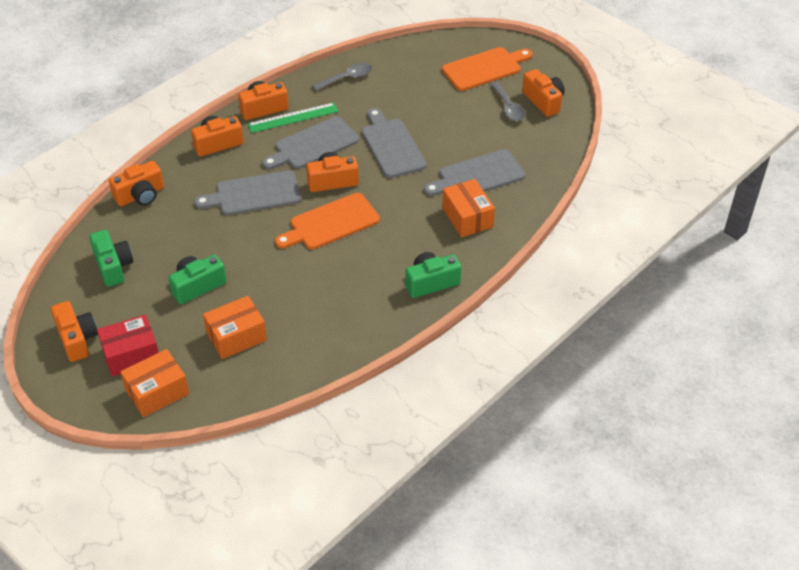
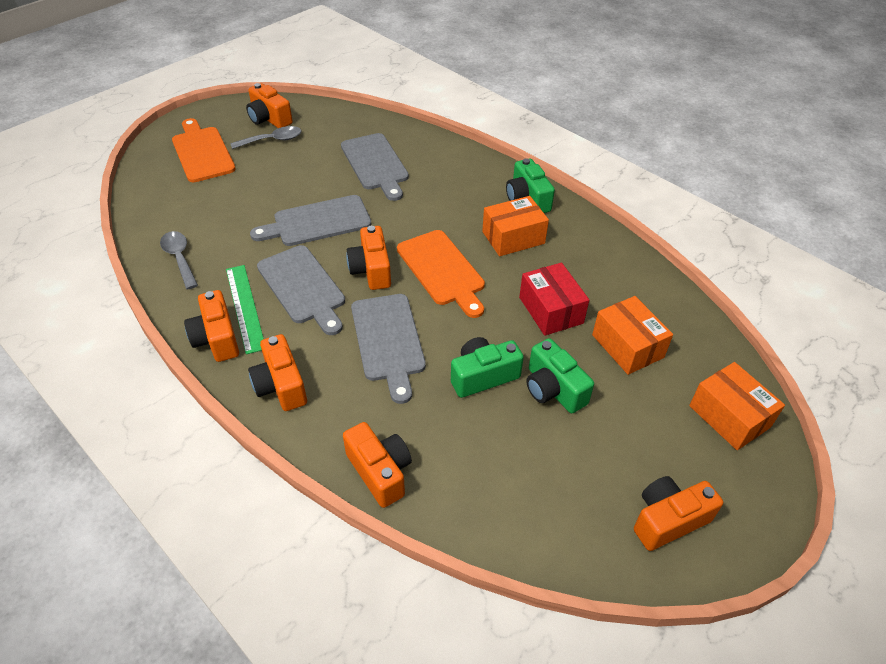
camera: 90 degrees left, 0 degrees up
(113, 266) = (526, 491): green camera -> green camera (483, 376)
(131, 355) = (679, 450): red box -> red box (551, 310)
(467, 217) = (436, 173): orange box -> orange box (513, 237)
(543, 101) = (269, 119): orange camera -> orange camera turned 105 degrees counterclockwise

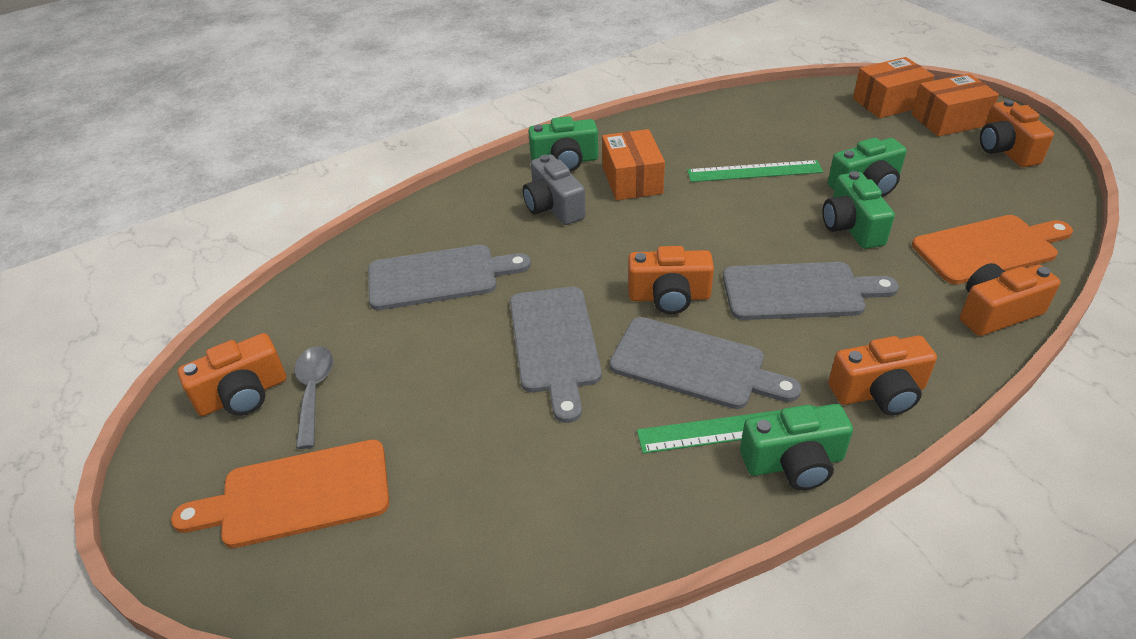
camera: 75 degrees left, 5 degrees down
(180, 258) = (602, 518): grey spoon -> none
(217, 338) = (793, 462): orange camera -> green camera
(303, 287) = (694, 364): grey cutting board -> grey cutting board turned 45 degrees clockwise
(442, 270) = (680, 237): orange cutting board -> orange cutting board (989, 248)
(465, 201) = (553, 207): none -> grey camera
(551, 310) = (754, 171): red box -> green ruler
(627, 346) = (806, 136): orange box -> orange box (949, 120)

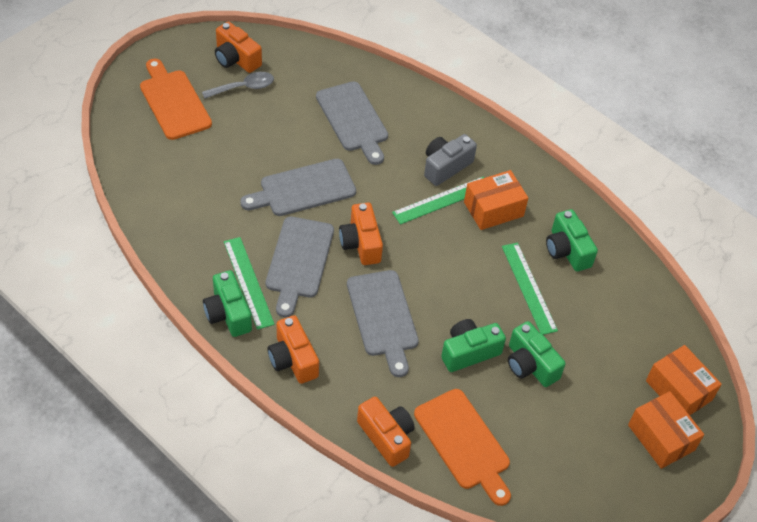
camera: 70 degrees right, 10 degrees up
(565, 161) = (506, 164): green camera -> green camera (567, 250)
(608, 217) = (442, 200): none -> green ruler
(1005, 150) = (620, 477): orange camera -> none

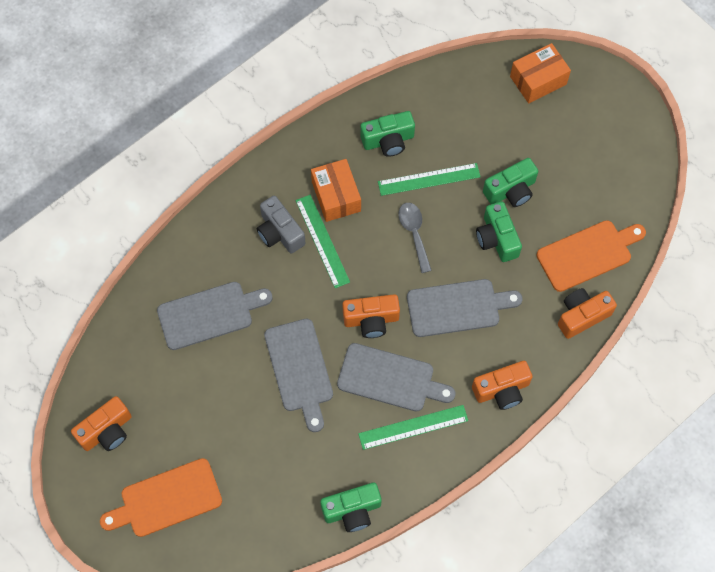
camera: 80 degrees left, 15 degrees up
(228, 313) = (449, 447): green camera -> green camera (352, 510)
(243, 87) = (152, 424): grey spoon -> grey spoon (414, 233)
(661, 437) = (582, 103): orange box -> none

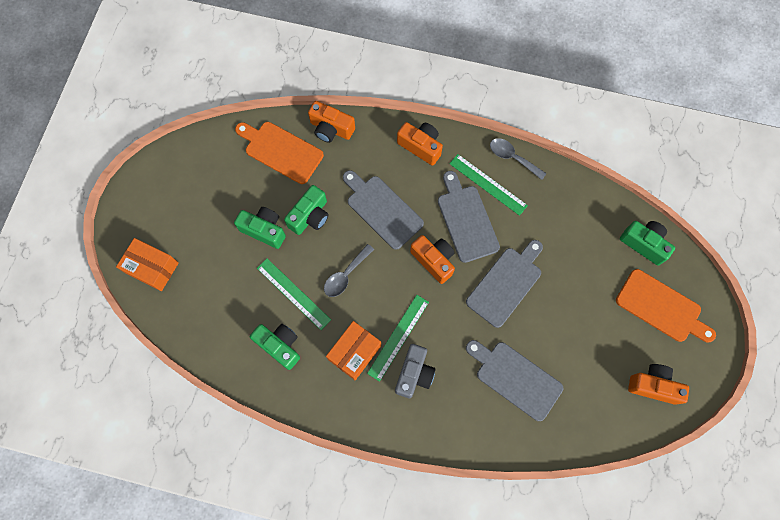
camera: 125 degrees left, 5 degrees up
(352, 510) = (570, 185): green camera -> green camera (644, 244)
(425, 474) = (512, 158): none -> grey spoon

